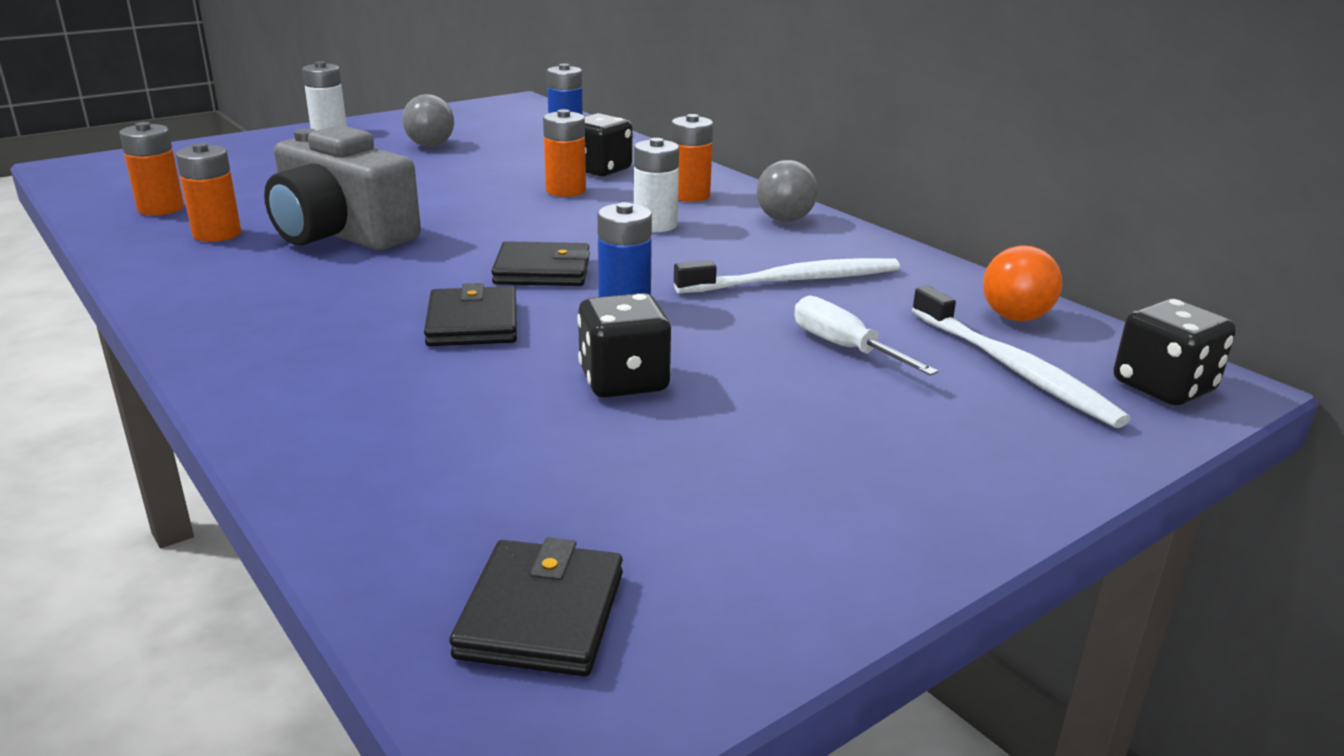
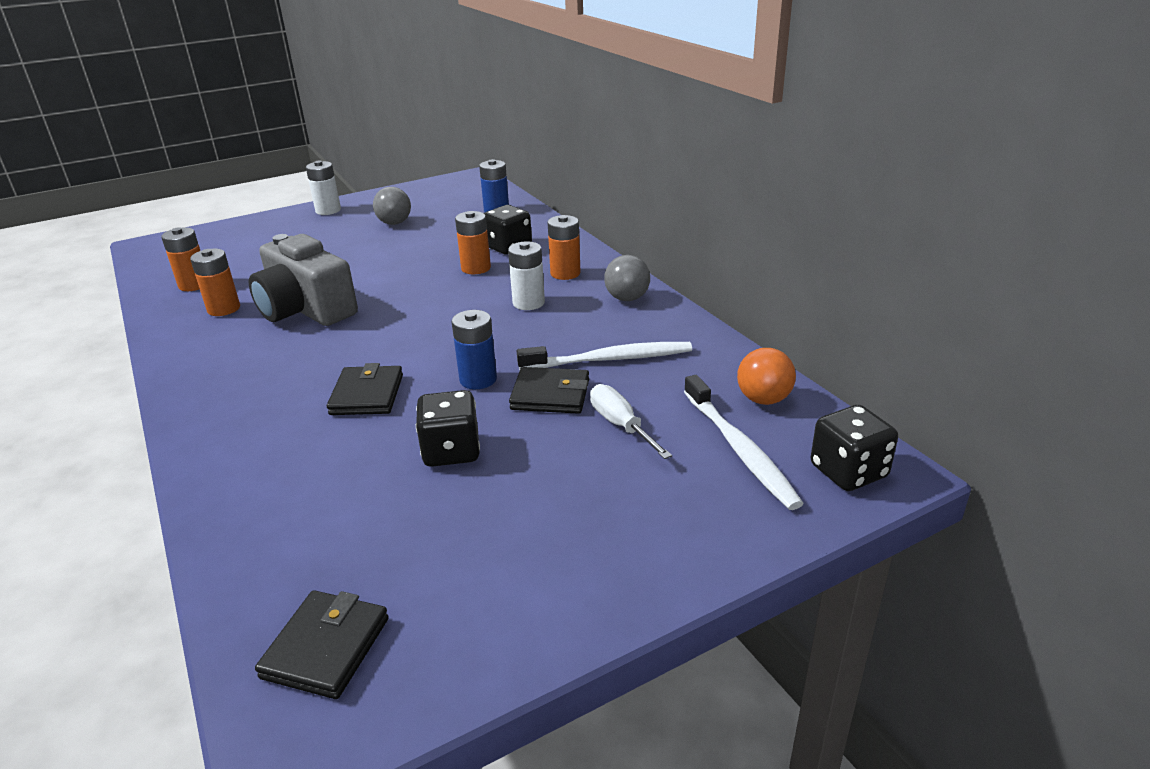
camera: 10 degrees right, 5 degrees up
(542, 271) = (432, 346): black wallet -> black wallet (550, 395)

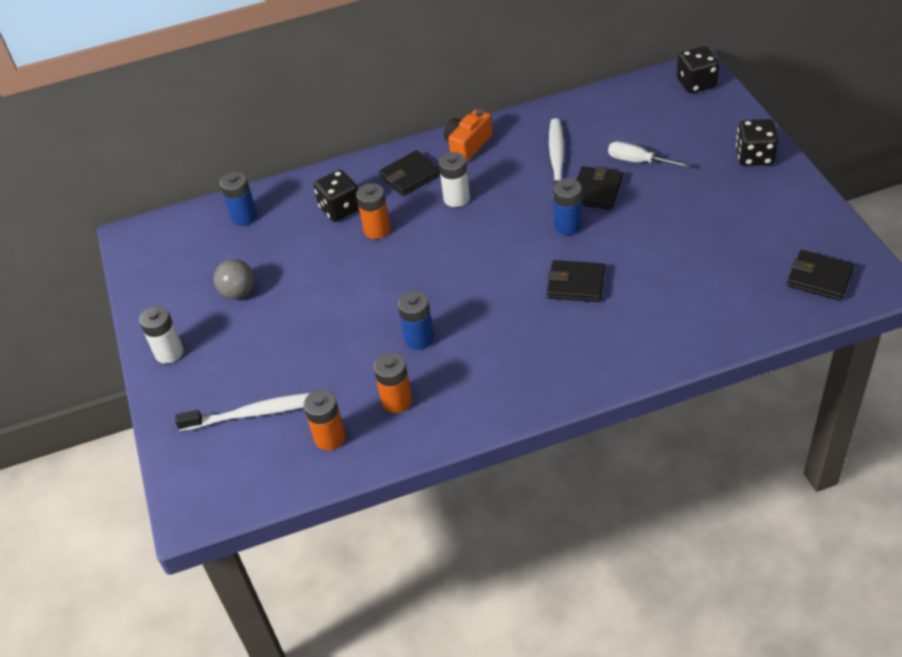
camera: 75 degrees left, 15 degrees up
(306, 309) = (419, 339): grey camera -> blue battery
(451, 451) = (654, 237): black dice -> black dice (754, 156)
(565, 273) = (410, 176): orange battery -> black wallet
(621, 425) = (638, 161): white screwdriver -> white screwdriver turned 45 degrees clockwise
(627, 298) = (468, 145): grey ball -> orange camera
(740, 450) = (671, 118): white toothbrush -> white toothbrush (257, 413)
(763, 399) = (621, 101): orange ball -> none

